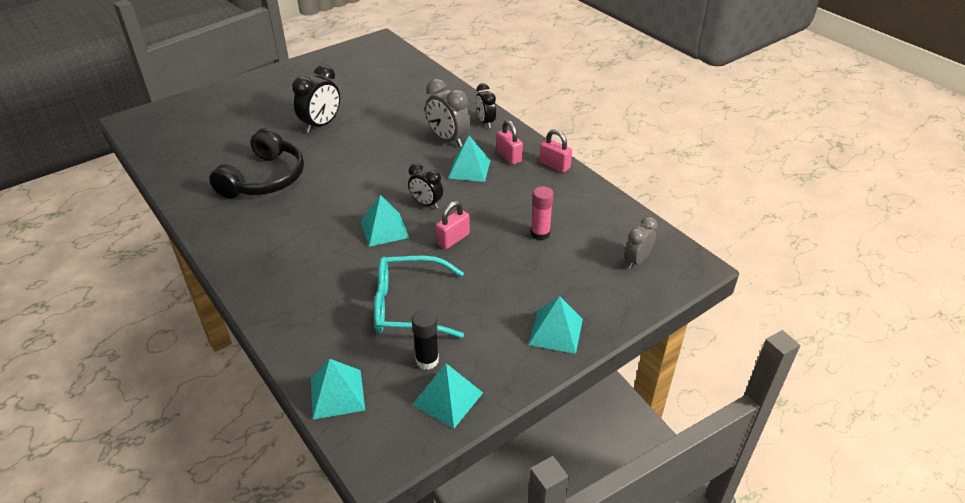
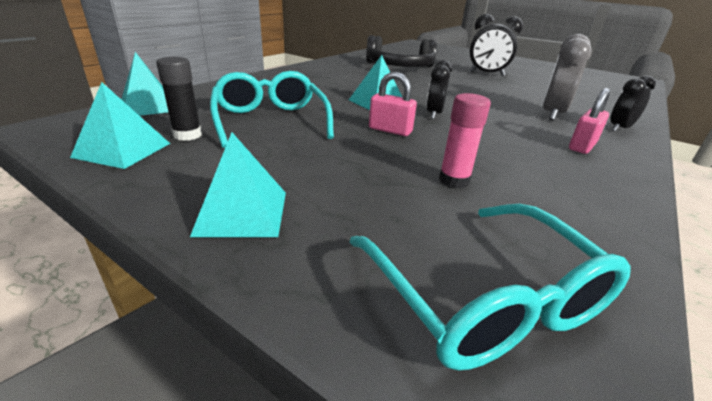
camera: 70 degrees right, 10 degrees down
(469, 169) = (520, 127): turquoise pyramid -> none
(554, 165) = (622, 179): pink padlock -> none
(636, 261) = (484, 297): grey clock -> turquoise glasses

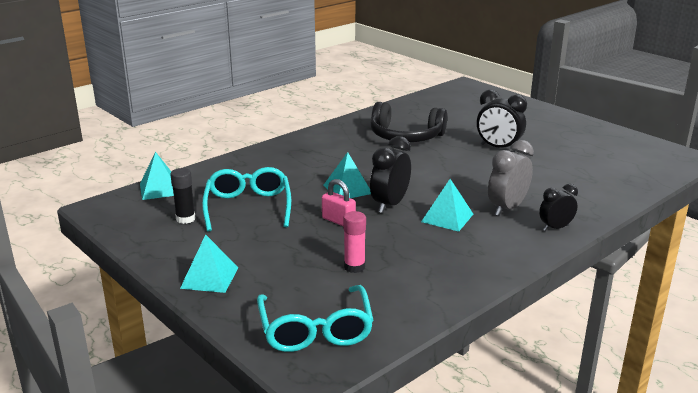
camera: 15 degrees right, 5 degrees down
(122, 150) = (143, 230): turquoise pyramid -> turquoise pyramid (447, 218)
(434, 114) = (390, 205): black clock -> black clock, size x1.54
(582, 146) = (491, 245): pink padlock -> none

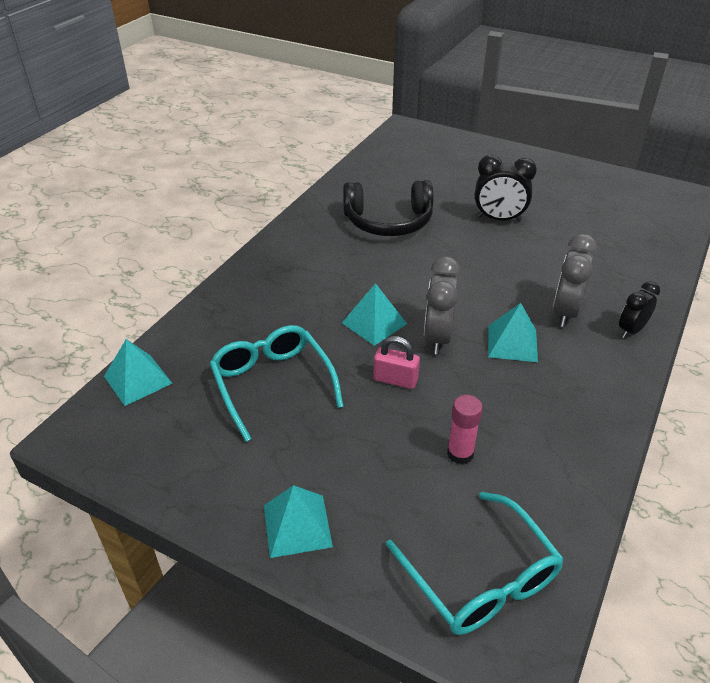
camera: 20 degrees left, 15 degrees up
(185, 219) = (204, 426): black glue stick -> none
(390, 205) = (437, 338): black clock -> grey clock

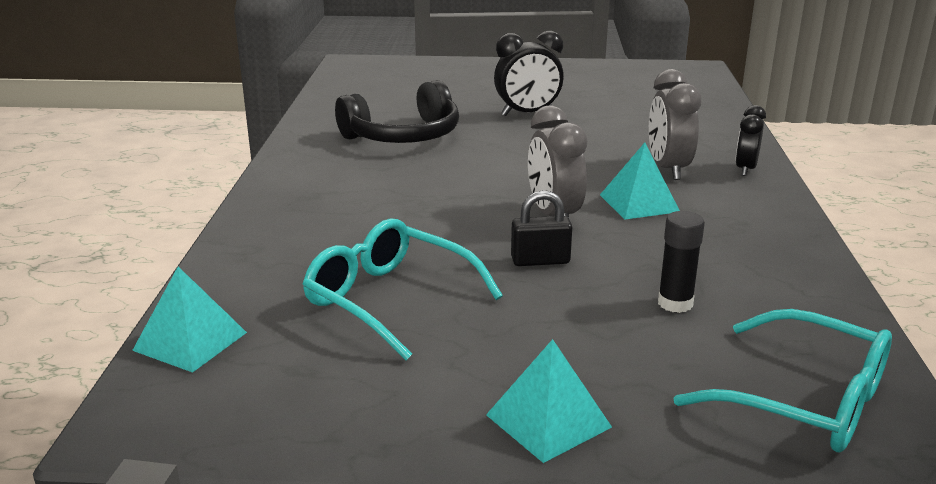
camera: 25 degrees left, 15 degrees down
(374, 323) = (468, 220): turquoise pyramid -> none
(395, 380) = (540, 260): pink padlock -> black padlock
(460, 454) = (675, 303): pink glue stick -> black glue stick

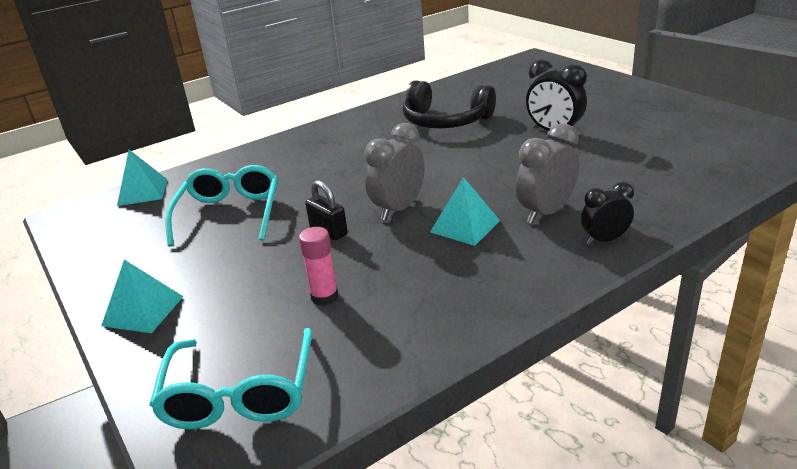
camera: 55 degrees right, 5 degrees up
(675, 303) = (324, 297): black glue stick -> pink glue stick

